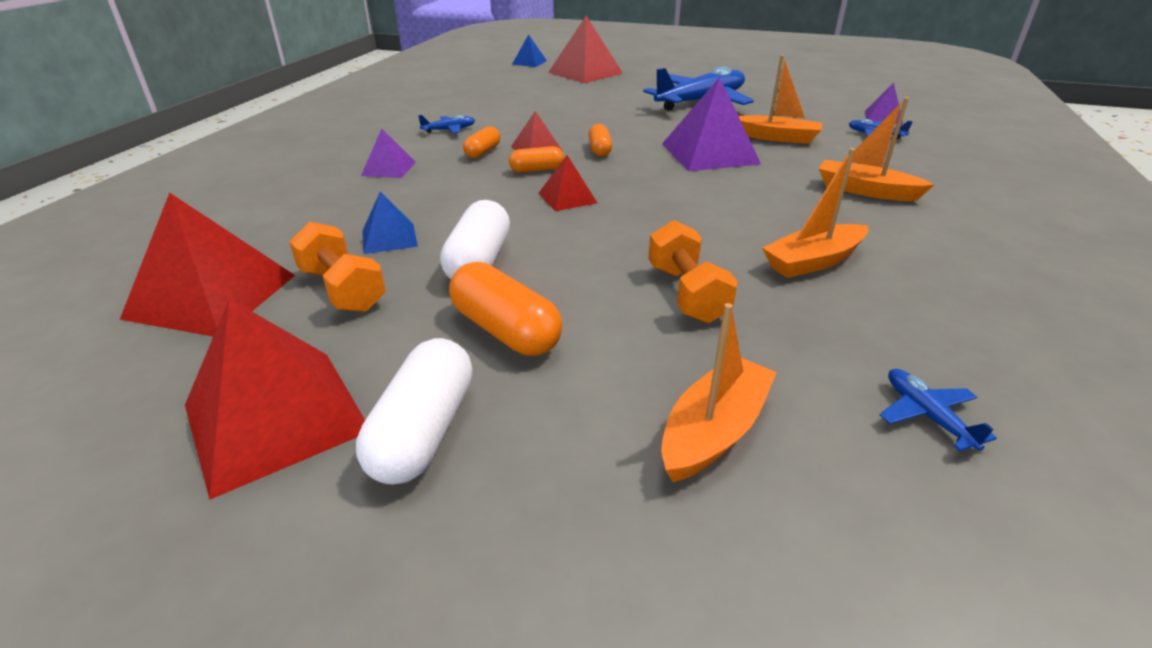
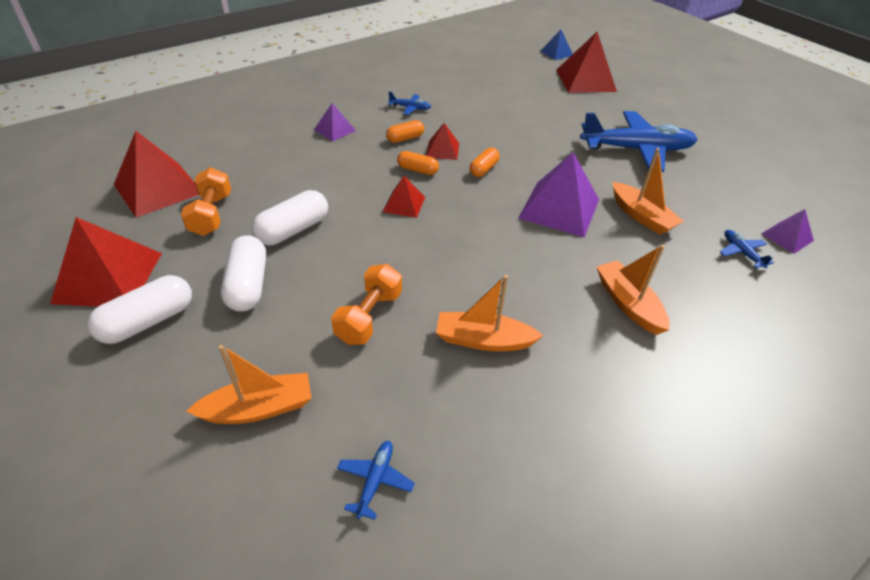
camera: 35 degrees right, 10 degrees up
(389, 238) = (271, 188): blue pyramid -> none
(505, 330) = (248, 285): orange capsule -> white capsule

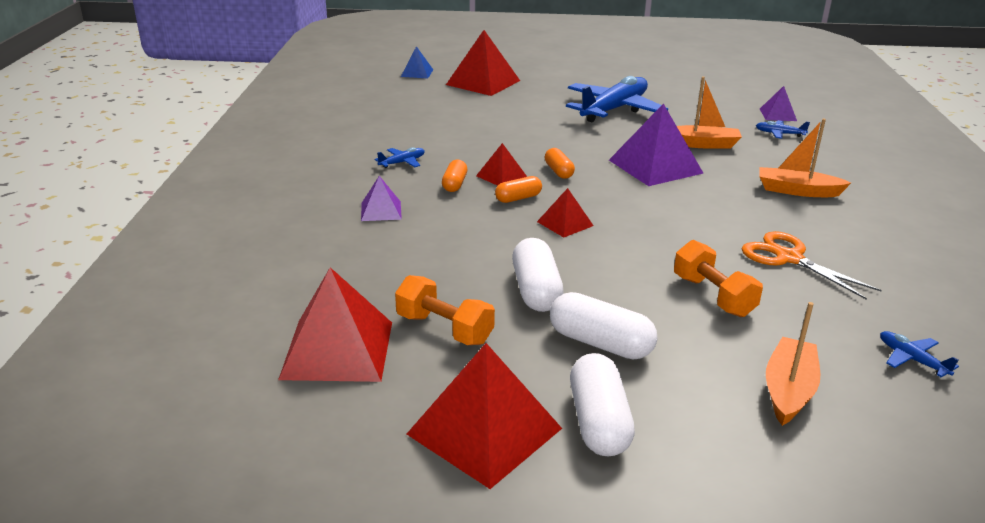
camera: 50 degrees left, 15 degrees down
(483, 340) = (789, 258): orange boat -> orange scissors

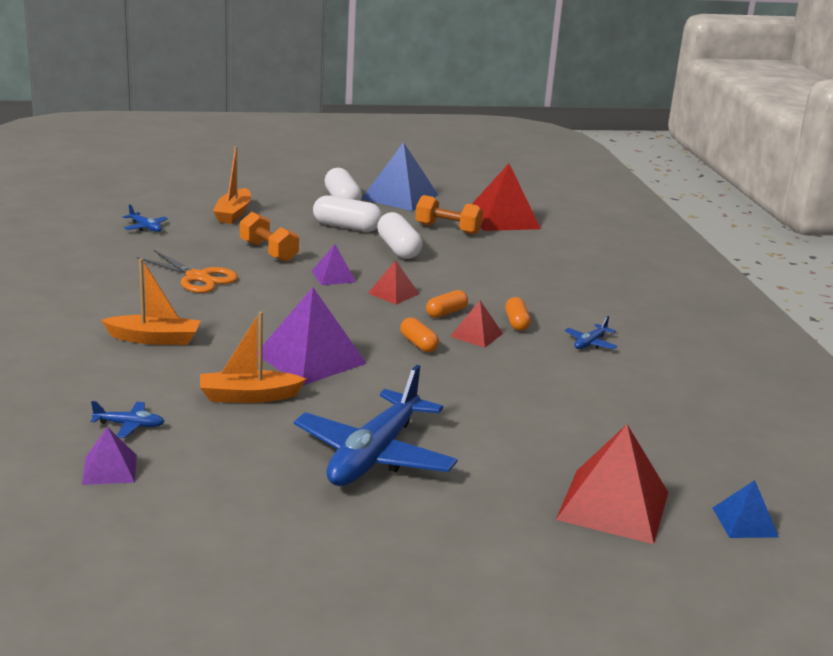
camera: 165 degrees right, 5 degrees down
(381, 211) = (560, 294): purple pyramid -> purple pyramid (333, 276)
(485, 431) = (400, 197): red pyramid -> blue pyramid

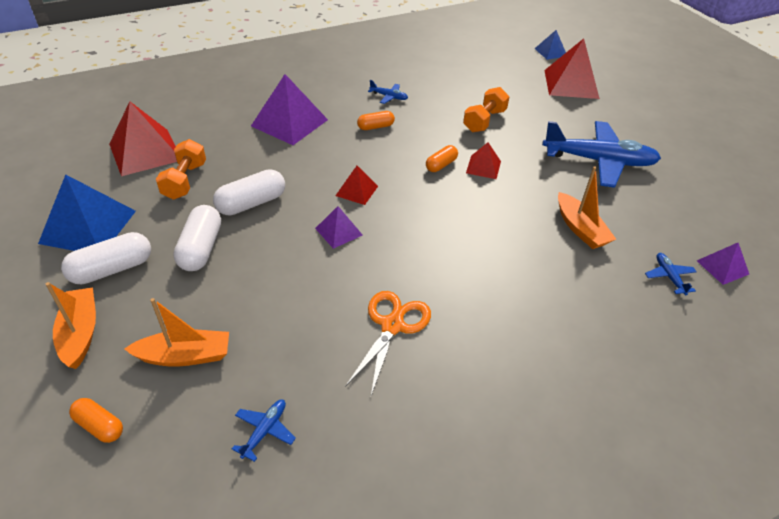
camera: 105 degrees left, 20 degrees up
(154, 339) = (538, 311): orange boat -> orange boat (80, 333)
(269, 251) = (297, 290): orange dumbbell -> orange dumbbell (484, 121)
(310, 358) = (502, 212): purple pyramid -> purple pyramid (289, 123)
(446, 313) = (378, 159): orange capsule -> orange capsule (99, 426)
(476, 335) = (407, 142): red pyramid -> red pyramid (483, 167)

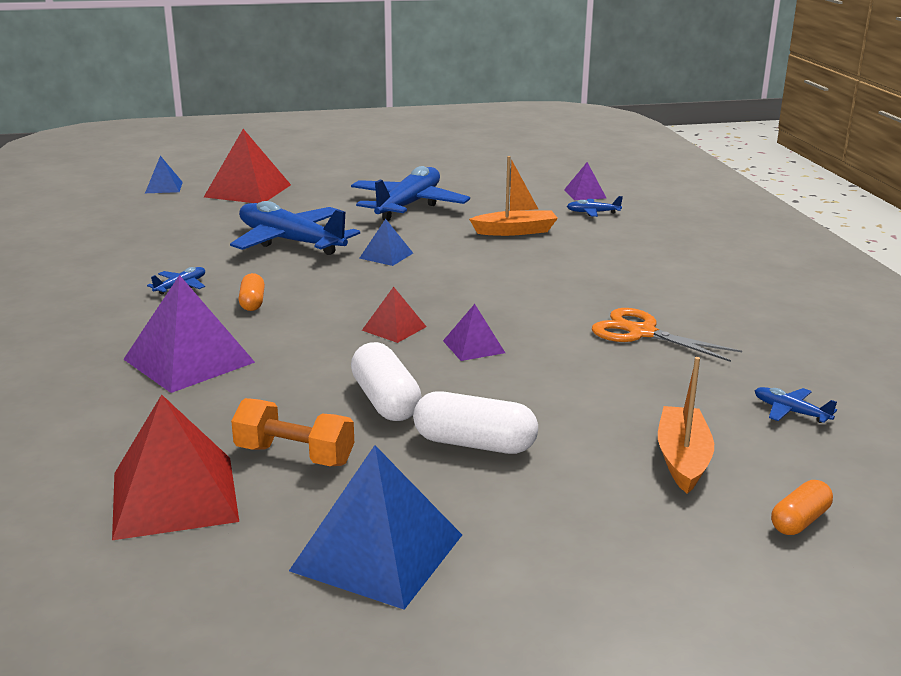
camera: 75 degrees left, 20 degrees down
(80, 333) = (636, 546): orange boat -> none
(112, 269) = (499, 522): white capsule -> none
(441, 165) = (368, 276): orange capsule -> none
(483, 167) = (386, 255): red pyramid -> blue pyramid
(484, 121) = (290, 242): orange dumbbell -> blue plane

